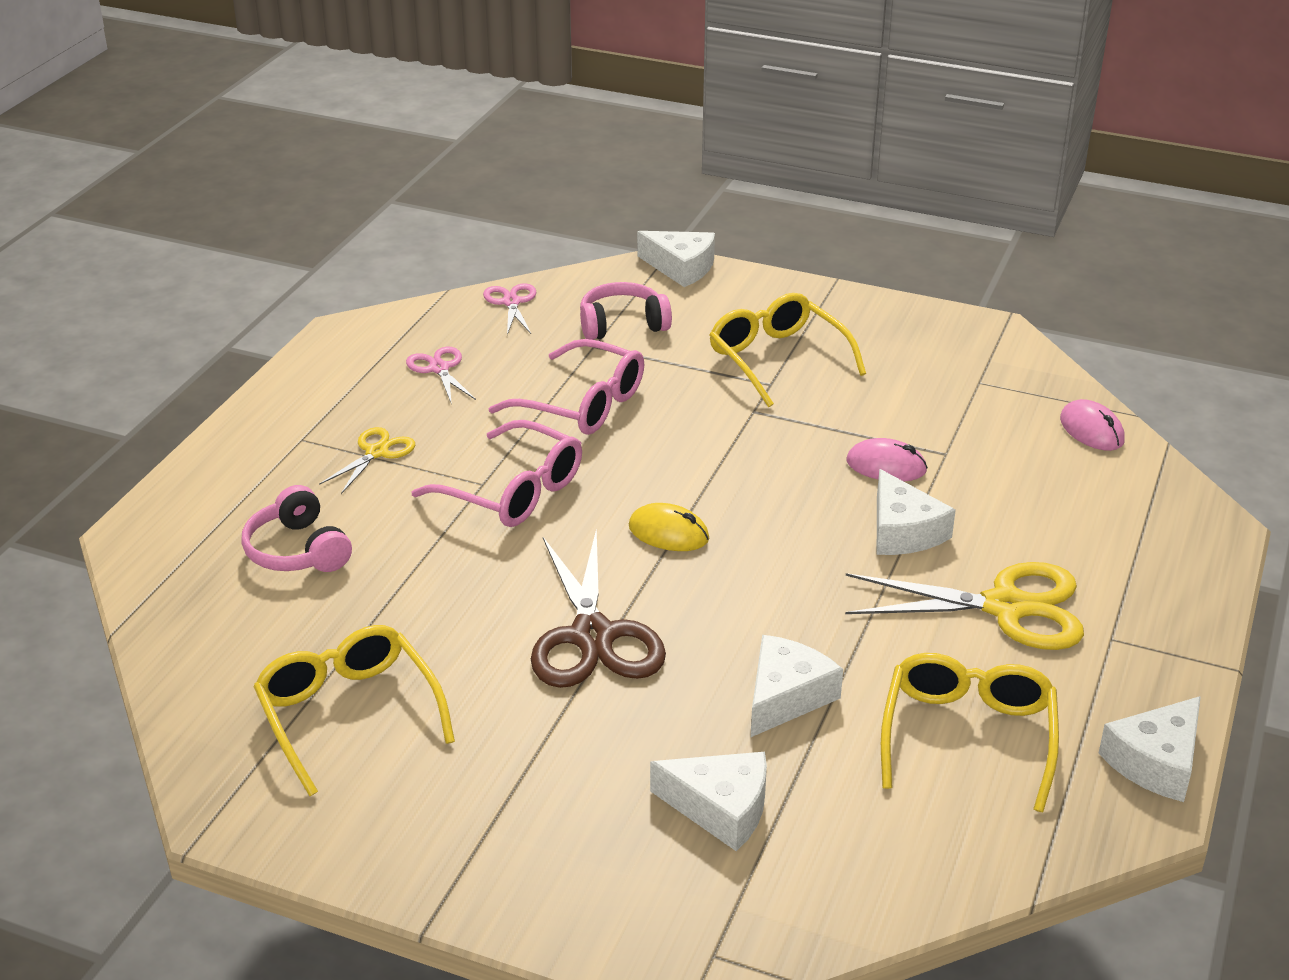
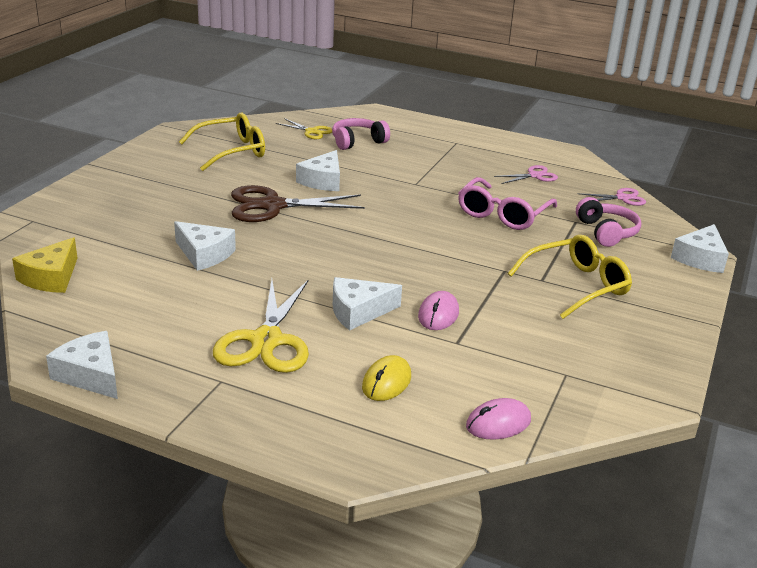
camera: 90 degrees right, 5 degrees down
(377, 452) = (444, 159): yellow scissors -> yellow scissors (312, 131)
(513, 491) = (407, 191): pink glasses -> none
(668, 533) = (364, 232): yellow mouse -> yellow mouse (386, 382)
(721, 808) = (126, 229): white cheese -> white cheese (323, 181)
(917, 870) = (51, 277): none -> yellow cheese
(968, 737) = (146, 307): yellow glasses -> none

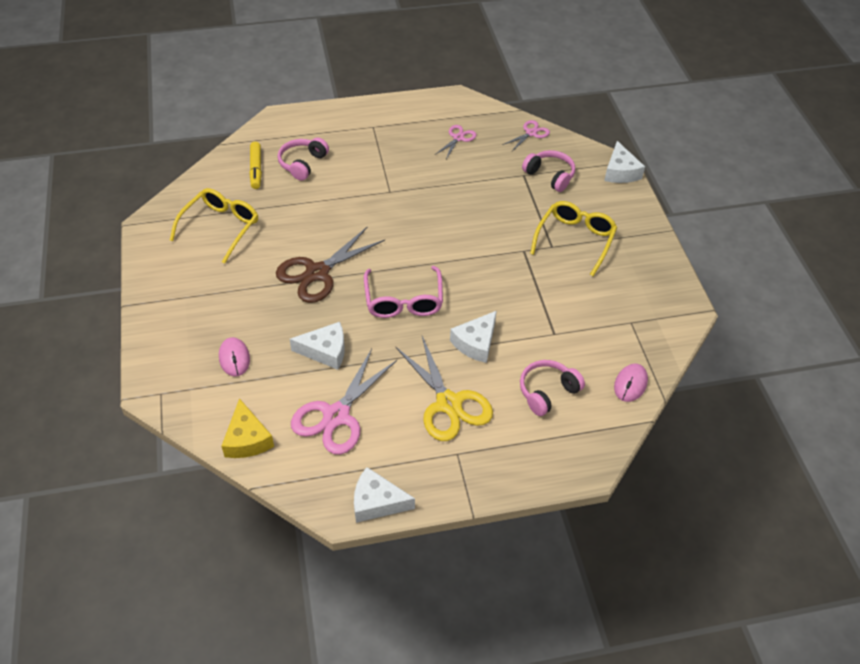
camera: 35 degrees left, 20 degrees up
(148, 299) = (336, 416): none -> pink scissors
(312, 131) = (256, 169): yellow scissors -> yellow marker
(323, 181) = (324, 224): white cheese -> none
(386, 382) = (547, 392): yellow mouse -> pink headphones
(438, 314) = (523, 316): pink mouse -> pink mouse (234, 358)
(503, 214) = (474, 193): pink glasses -> pink glasses (403, 301)

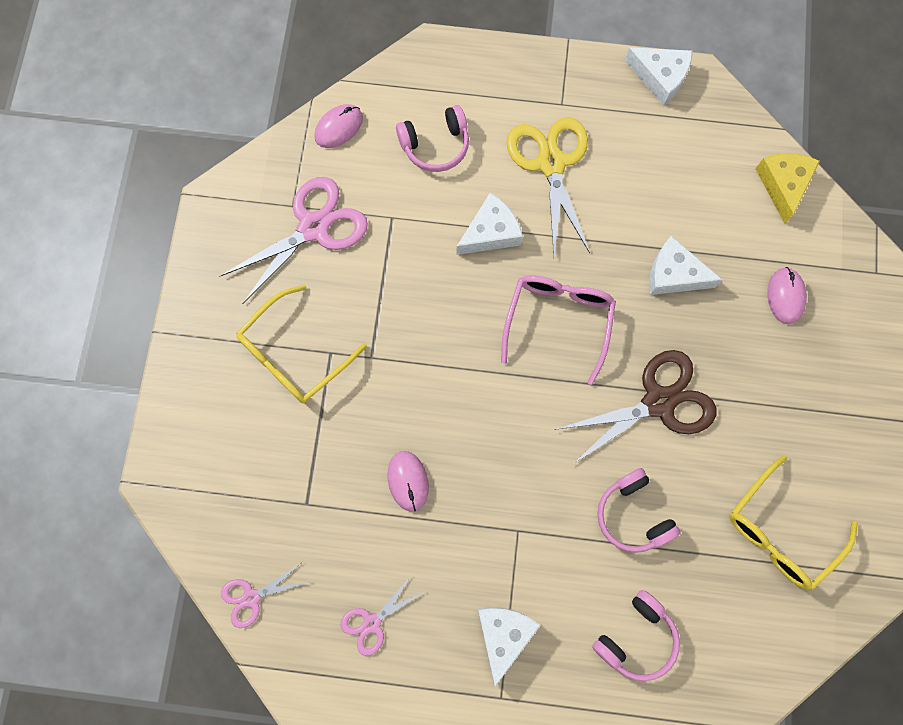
camera: 160 degrees left, 25 degrees up
(256, 169) = (711, 647): yellow marker -> none
(336, 416) = (679, 185): pink scissors -> pink scissors (313, 227)
(468, 198) = (408, 481): none -> pink mouse
(550, 175) = (268, 490): pink headphones -> pink headphones (632, 515)
(620, 172) = (160, 465): white cheese -> white cheese (503, 635)

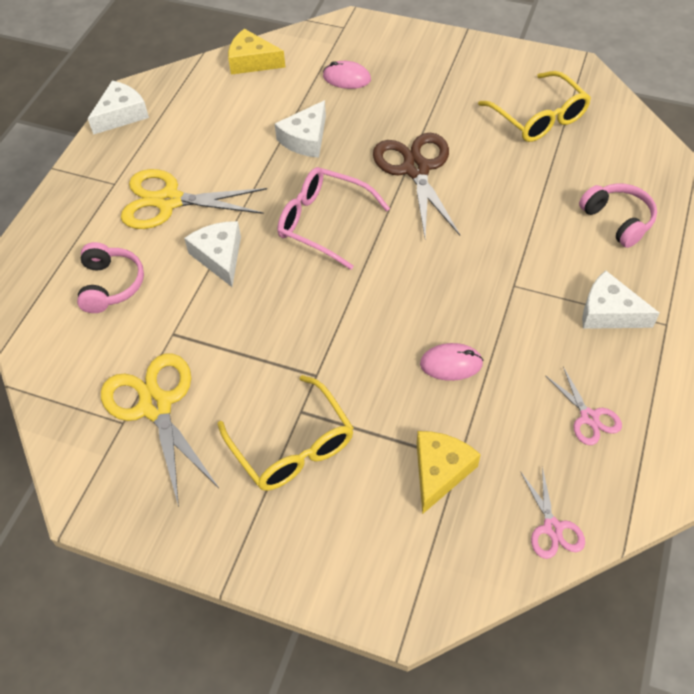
camera: 75 degrees left, 20 degrees down
(291, 489) = (440, 471): none -> yellow cheese
(313, 227) = (156, 406): pink scissors -> yellow scissors
(338, 127) = (51, 365): pink mouse -> none
(632, 515) = (511, 203): pink headphones -> none

